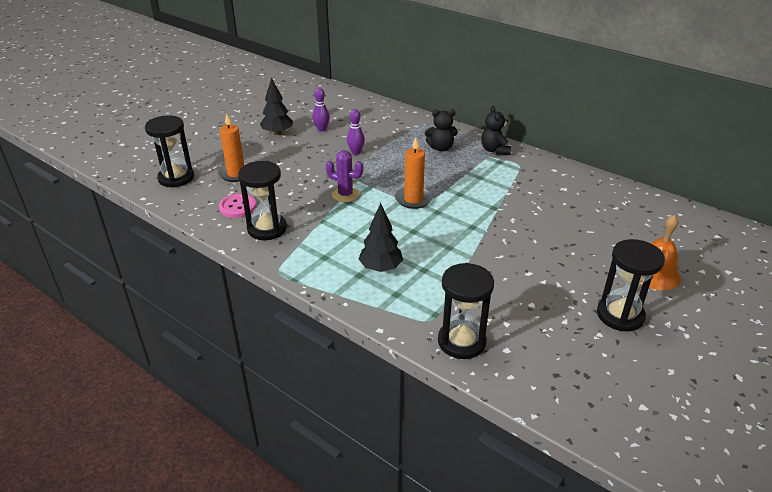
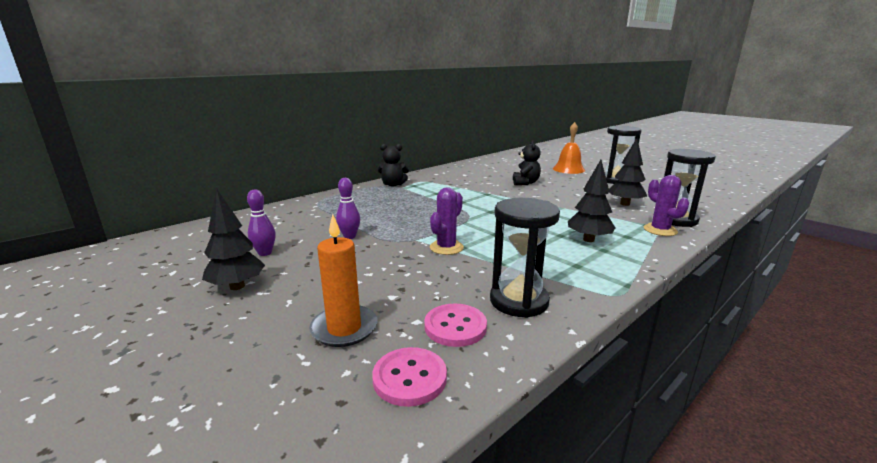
camera: 80 degrees left, 15 degrees down
(176, 178) = (311, 413): black hourglass -> none
(195, 198) = (409, 378): none -> pink button
(413, 199) = (466, 218): orange candle -> none
(421, 321) = (660, 230): none -> purple cactus
(441, 148) = (373, 200): black teddy bear -> black teddy bear (525, 183)
(505, 308) = (624, 204): none -> black tree

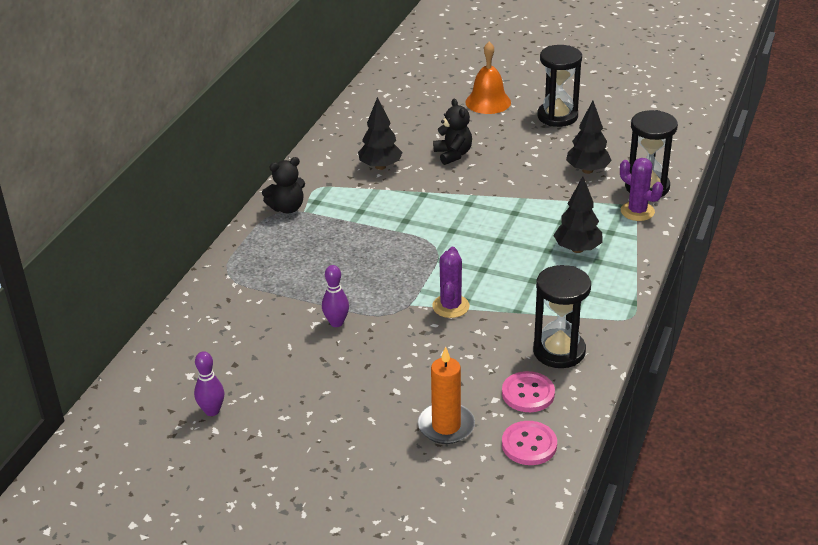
camera: 25 degrees left, 15 degrees up
(237, 286) = (304, 422): black tree -> black tree (380, 166)
(265, 253) = (275, 375): purple bowling pin -> purple bowling pin (212, 411)

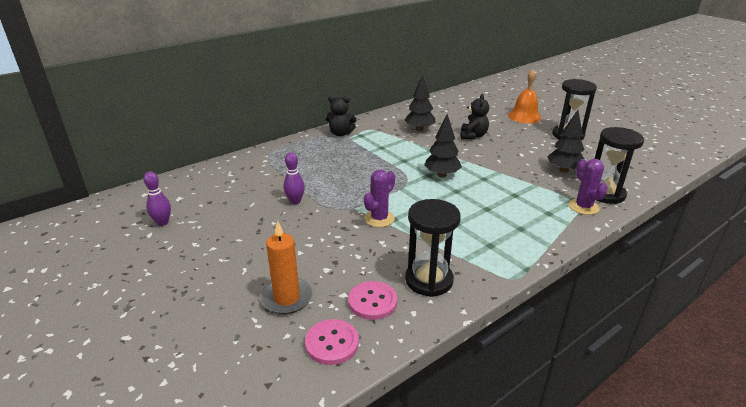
camera: 30 degrees right, 5 degrees down
(577, 249) = (511, 215): black tree -> black tree (442, 175)

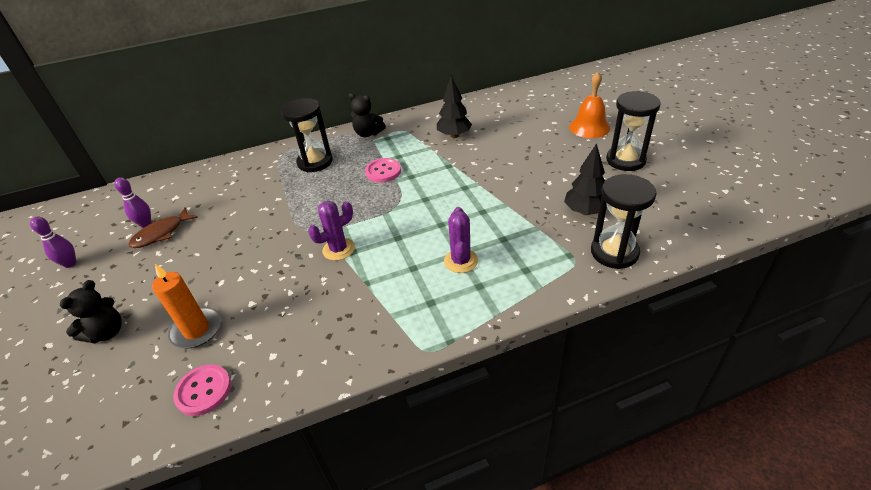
camera: 20 degrees right, 10 degrees up
(187, 228) = (161, 233): none -> brown fish
(295, 201) = (272, 215): purple bowling pin -> purple bowling pin (70, 263)
(372, 301) = (269, 350): pink button -> pink button (383, 171)
(429, 280) = (339, 335): black hourglass -> black hourglass (315, 162)
(442, 175) = (439, 200): black tree -> none
(473, 136) = (509, 150): black teddy bear -> black teddy bear (107, 332)
(583, 207) = (574, 267): purple cactus -> purple cactus (461, 261)

